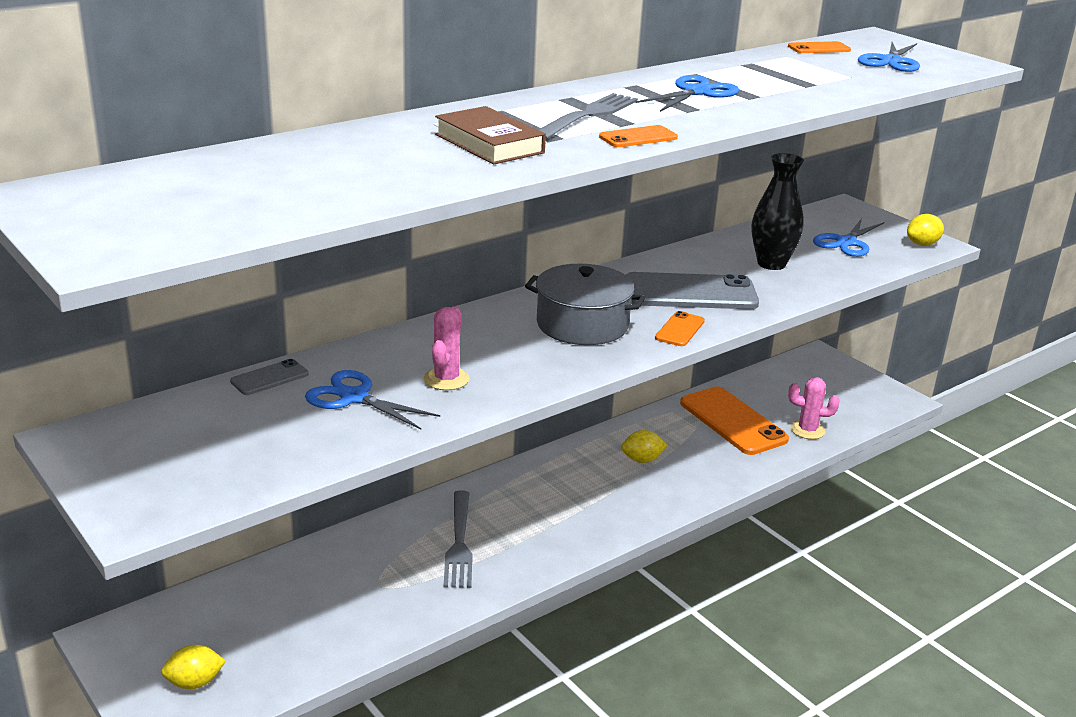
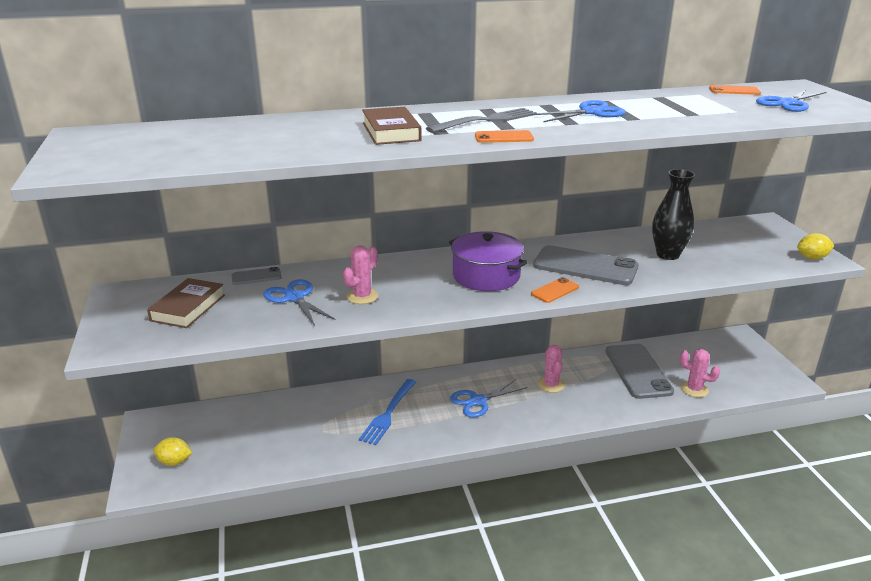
camera: 25 degrees right, 0 degrees up
(209, 440) = (188, 308): none -> brown book
(459, 543) = (388, 413): grey fork -> blue fork
(582, 324) = (486, 276): grey pot -> purple pot
(642, 460) = (551, 385): yellow lemon -> pink cactus
(732, 421) = (637, 371): orange phone -> grey phone
(846, 242) = (744, 248): blue scissors -> blue scissors (478, 401)

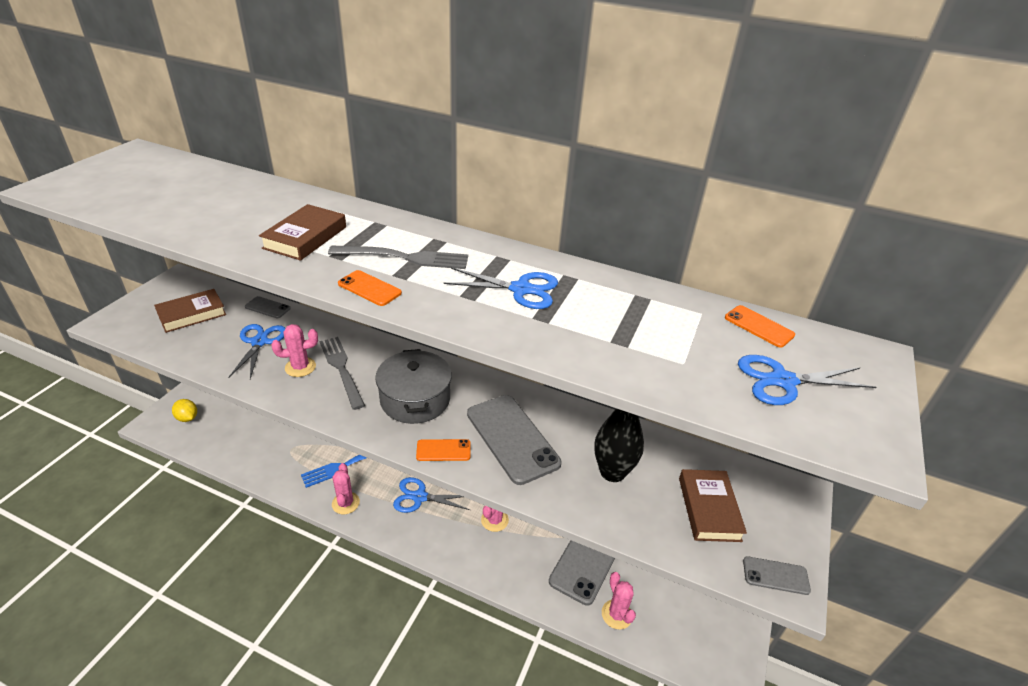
camera: 35 degrees right, 10 degrees up
(398, 284) = (341, 369): none -> grey fork
(425, 436) = (345, 503): none -> pink cactus
(486, 276) = (415, 399): purple pot -> grey pot
(740, 247) = (709, 509): none -> brown book
(812, 258) = (775, 575): yellow lemon -> grey phone

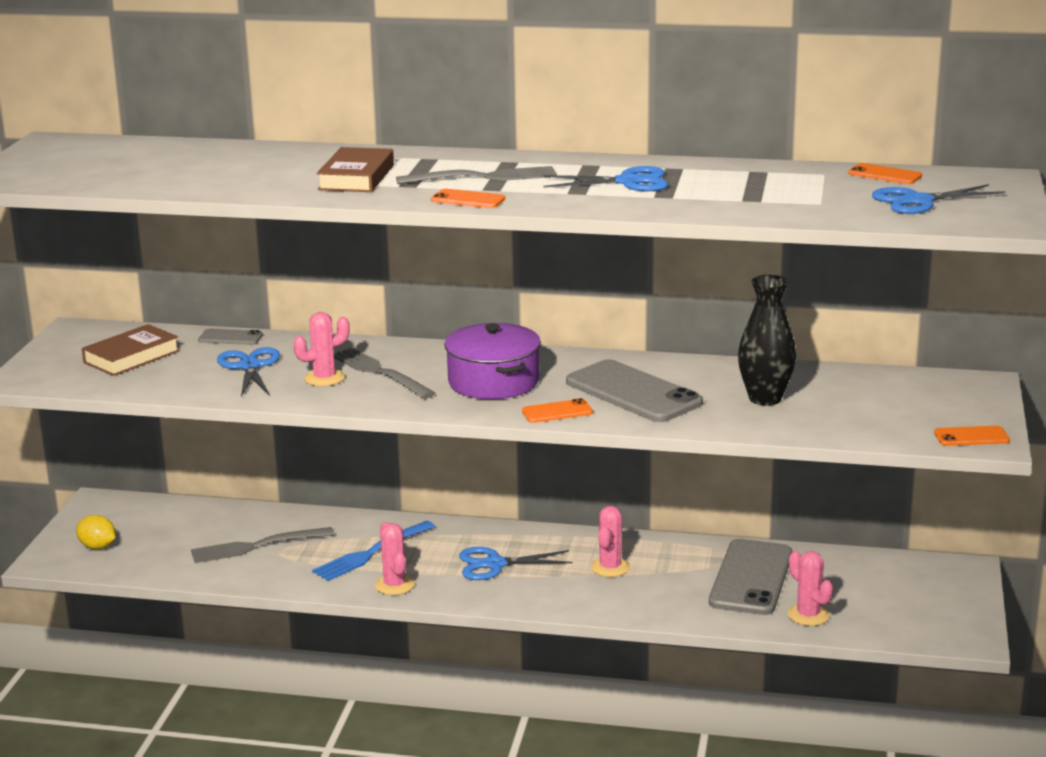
camera: 10 degrees left, 15 degrees down
(280, 440) = (257, 546): none -> grey fork
(415, 399) = (493, 382): grey pot -> purple pot
(709, 509) = (885, 407): brown book -> none
(775, 575) = (971, 437): grey phone -> orange phone

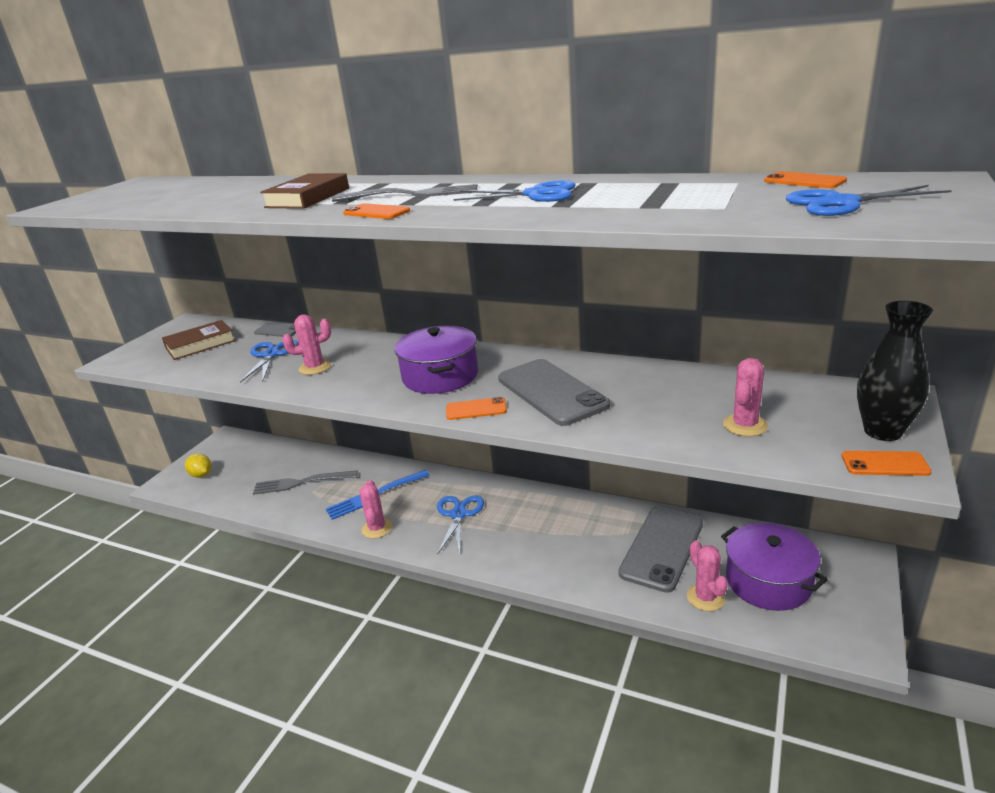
camera: 15 degrees right, 5 degrees up
(379, 372) = (358, 364): grey fork -> none
(494, 564) = (459, 514): blue scissors -> blue scissors turned 90 degrees clockwise
(610, 567) = (547, 526): pink cactus -> pink cactus (745, 425)
(765, 398) = (670, 404): black vase -> black vase (882, 431)
(871, 597) = (768, 581): none -> purple pot

